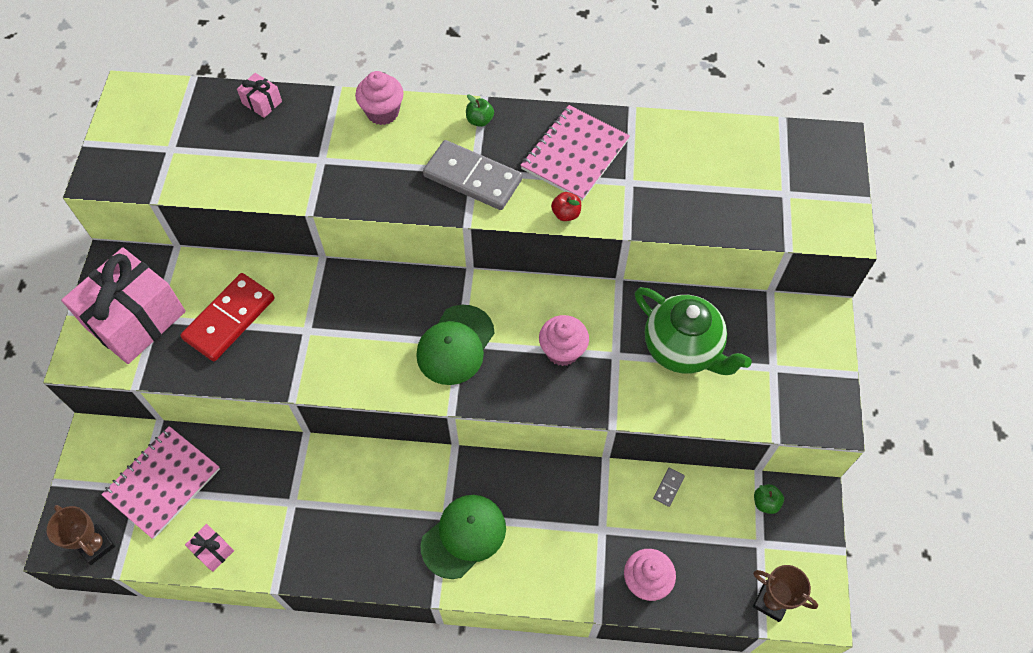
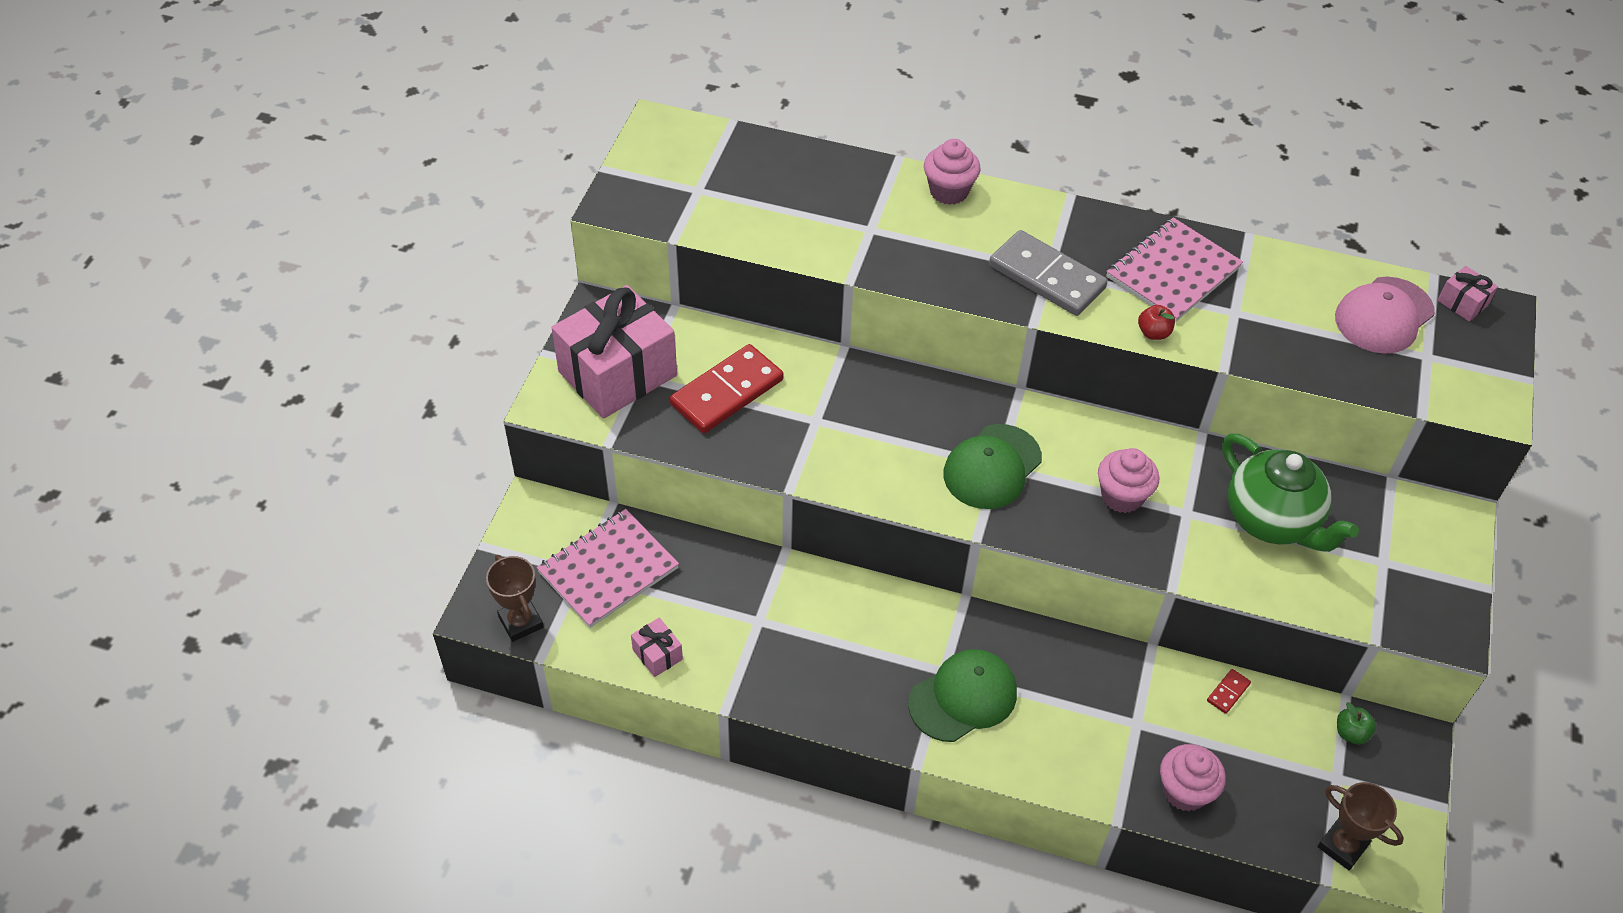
camera: 10 degrees right, 10 degrees down
(262, 102) = (809, 159): pink gift -> pink gift (1462, 303)
(480, 120) = (1063, 218): green apple -> none
(668, 487) = (1228, 692): grey domino -> red domino
(747, 163) = (1383, 315): none -> pink cap

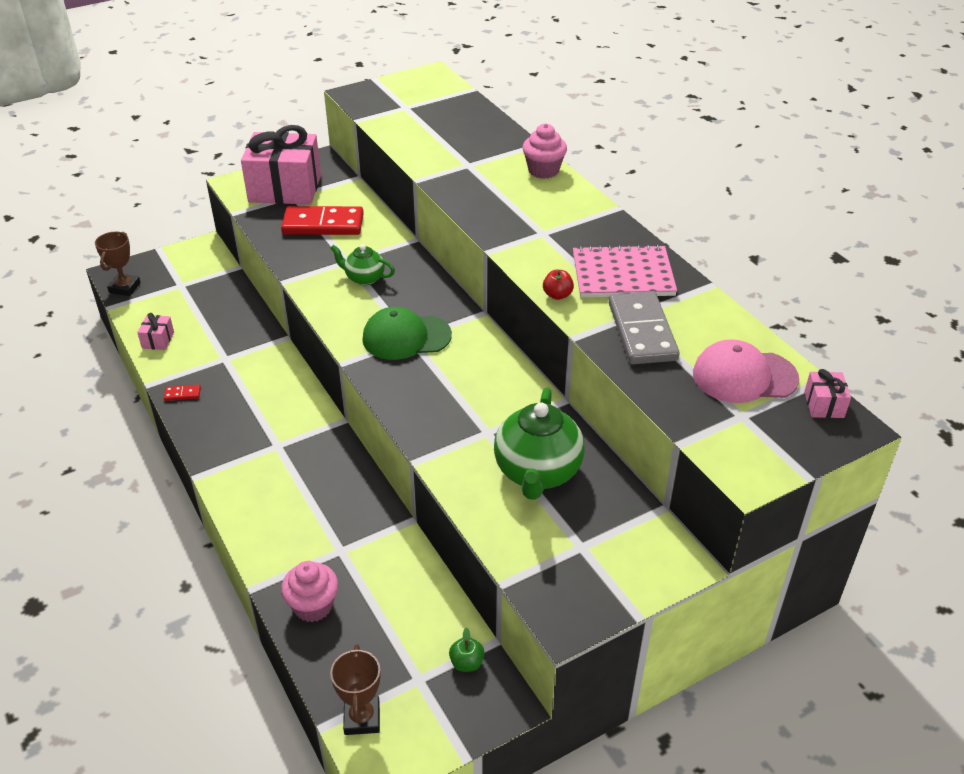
camera: 45 degrees right, 10 degrees down
(608, 570) = (193, 292): pink notebook -> none
(861, 429) = (364, 278): none -> green teapot
(963, 697) = (267, 464): green cap -> none
(1046, 277) = (535, 235): grey domino -> grey domino (642, 331)
(1122, 496) = (459, 398): pink cupcake -> none
(1228, 692) = (421, 578): red domino -> red domino (182, 394)

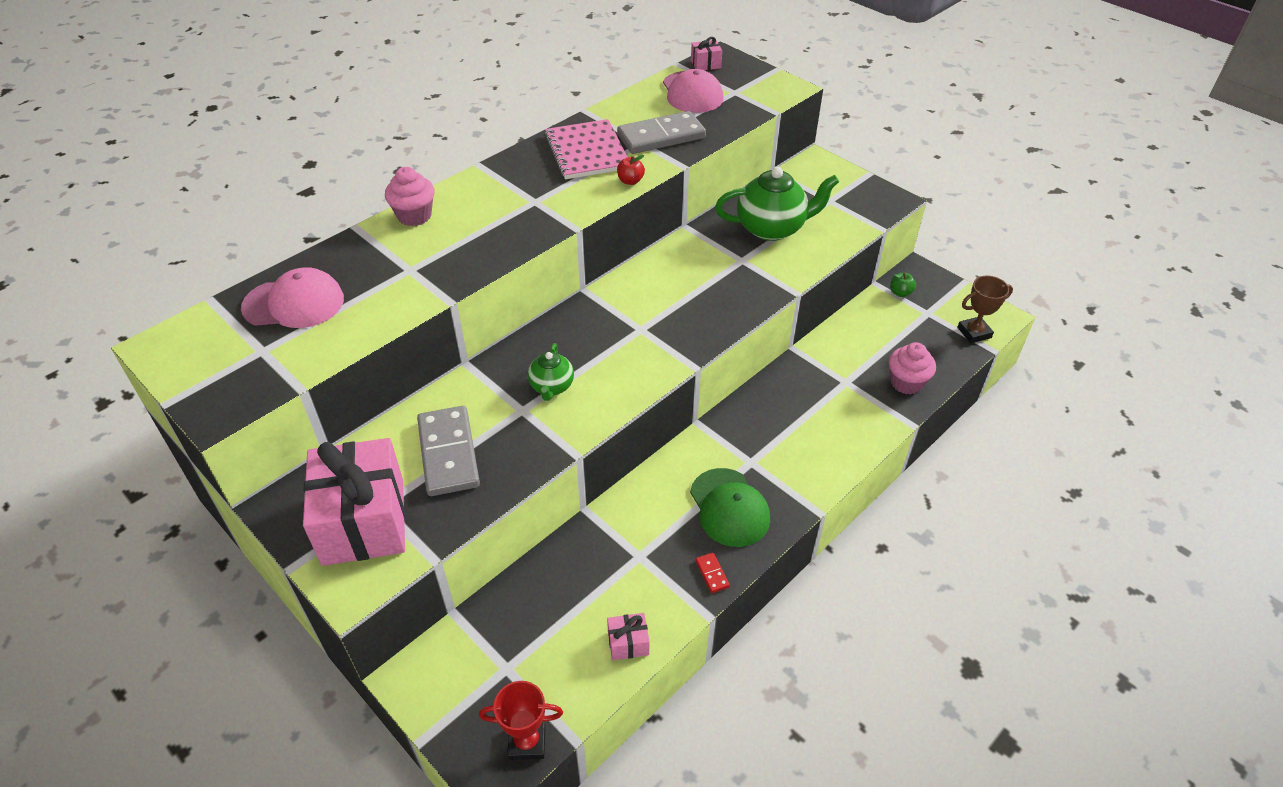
camera: 105 degrees left, 5 degrees up
(125, 288) = (527, 742): brown trophy -> red trophy
(323, 224) = (449, 453): red domino -> grey domino
(406, 337) = (640, 332): green cap -> green cap (729, 508)
(451, 118) = (294, 303): none -> pink cap

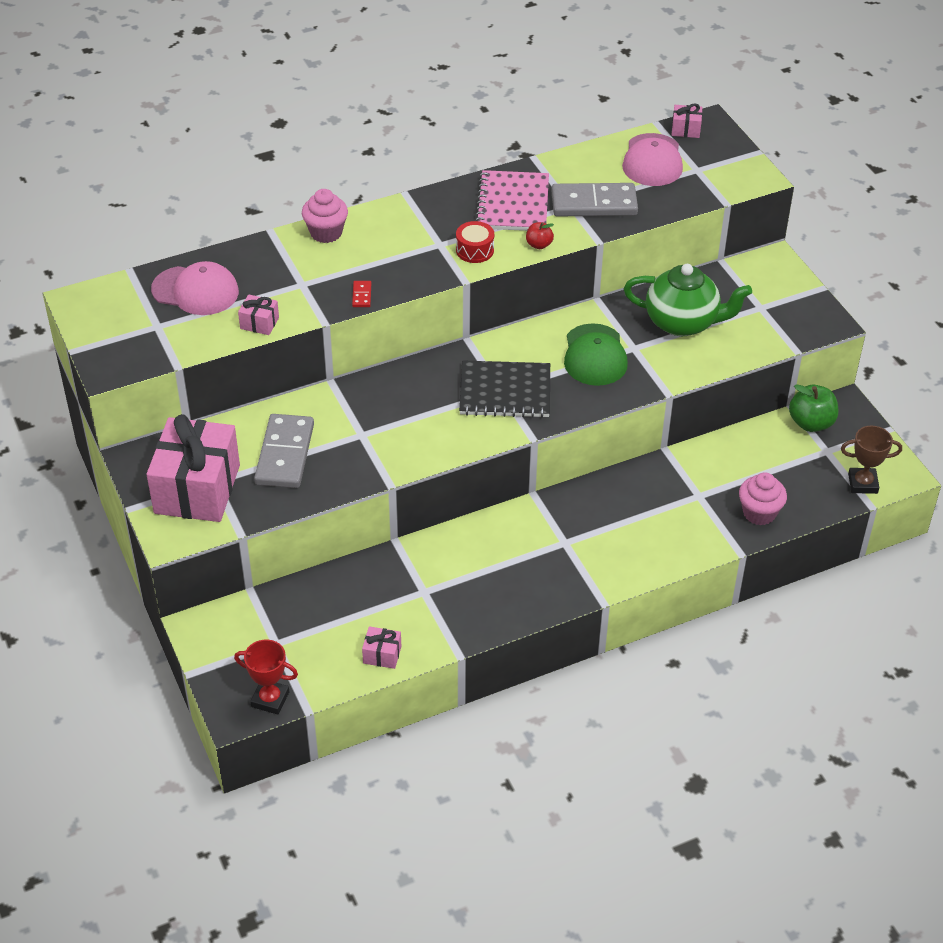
camera: 20 degrees right, 0 degrees up
(379, 319) = (259, 323): none -> pink gift
(551, 387) = (396, 421): green teapot -> none
(572, 199) = (475, 250): none -> red drum
(645, 329) = (505, 392): none -> black notebook
(712, 574) = (479, 624): red domino -> red domino (361, 295)
(729, 508) = (523, 575): green cap -> green cap (594, 355)
(900, 293) = (811, 423): green apple -> green apple, size x1.78

